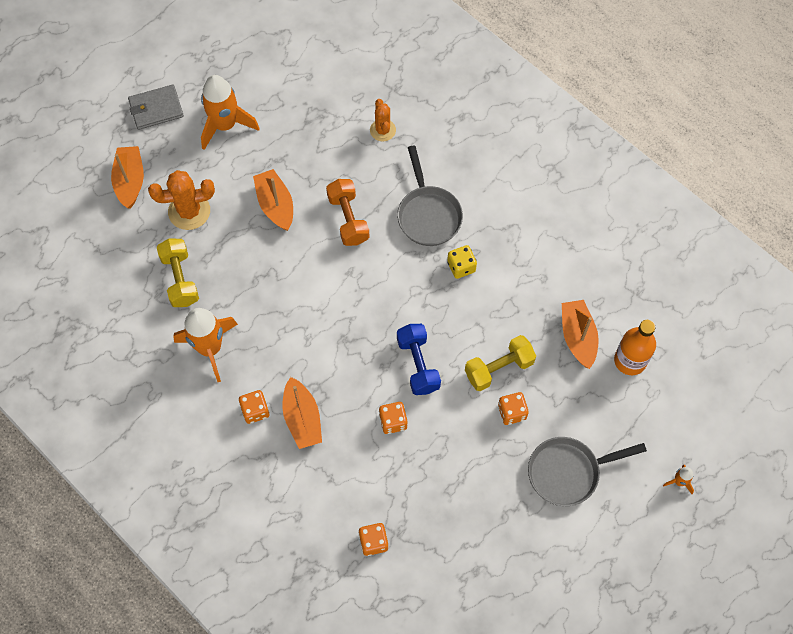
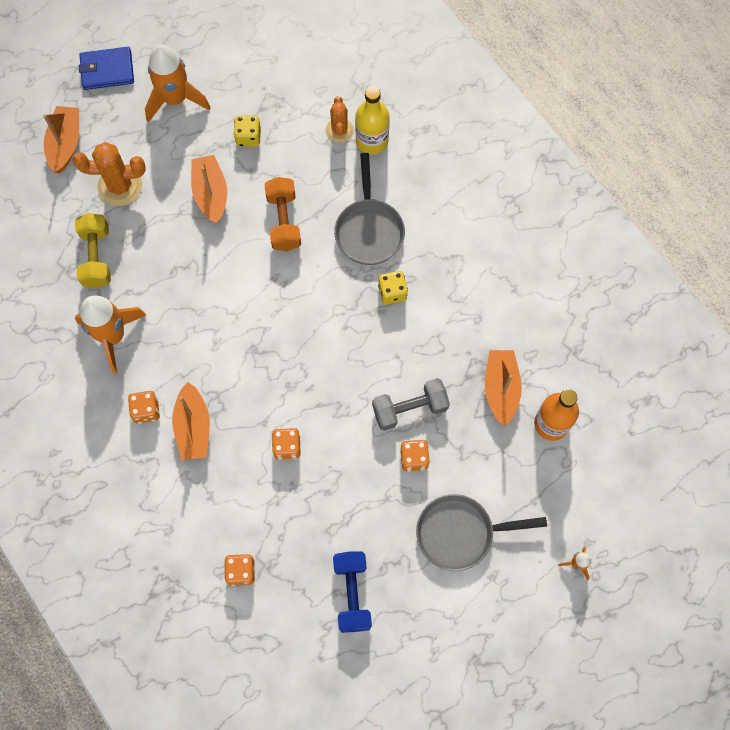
camera: 10 degrees right, 5 degrees up
(156, 109) = (107, 70): grey wallet -> blue wallet
(300, 149) = (248, 137): none -> yellow dice
(414, 135) = (372, 141): none -> yellow bottle
(418, 364) = (325, 390): blue dumbbell -> blue dumbbell (352, 593)
(499, 368) = (410, 409): yellow dumbbell -> grey dumbbell

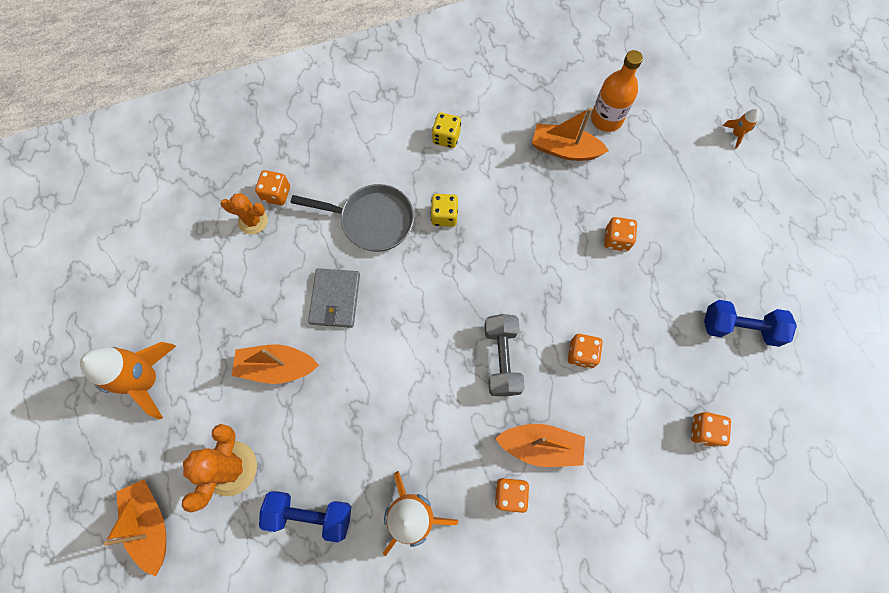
camera: 75 degrees left, 0 degrees up
(65, 144) = (151, 524): orange boat -> orange boat turned 45 degrees clockwise
(96, 257) = (310, 515): yellow dumbbell -> blue dumbbell
(107, 70) = (75, 452): blue wallet -> none
(248, 137) = (225, 312): yellow dice -> yellow dice (446, 137)
(283, 221) = (335, 299): orange dumbbell -> grey wallet
(372, 141) = (276, 194): yellow bottle -> orange dice
(410, 409) = (566, 230): grey dumbbell -> grey dumbbell (502, 359)
(460, 533) = (695, 218): grey pan -> none

